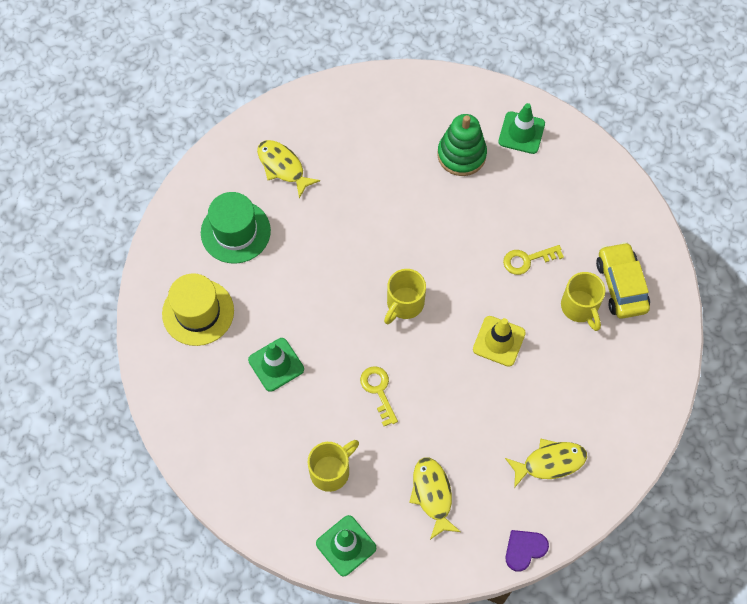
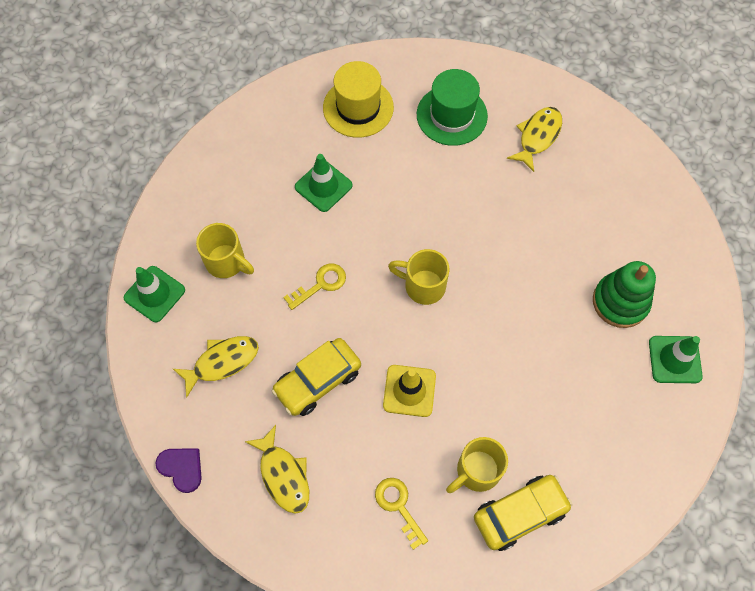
camera: 75 degrees right, 0 degrees up
(471, 414) = (318, 381): none -> yellow car
(527, 260) = (516, 400): yellow key -> yellow key (398, 506)

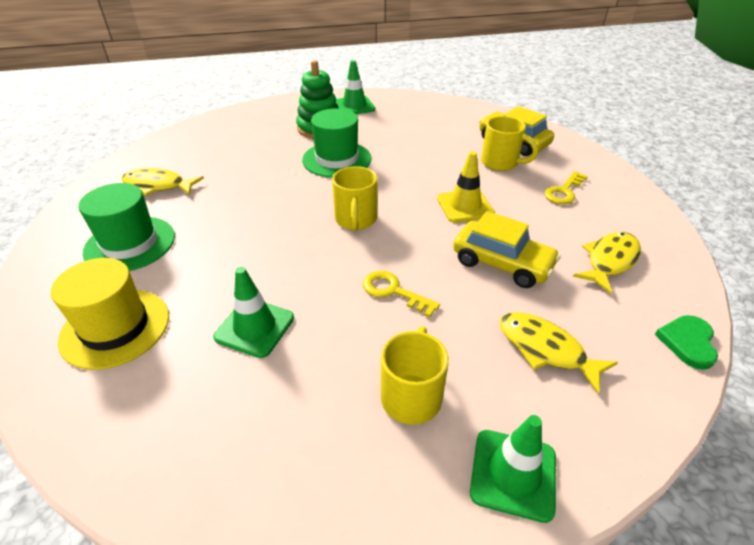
camera: 110 degrees left, 25 degrees down
(181, 468) = (688, 342): purple heart -> green heart
(540, 300) = (337, 159): none -> green hat

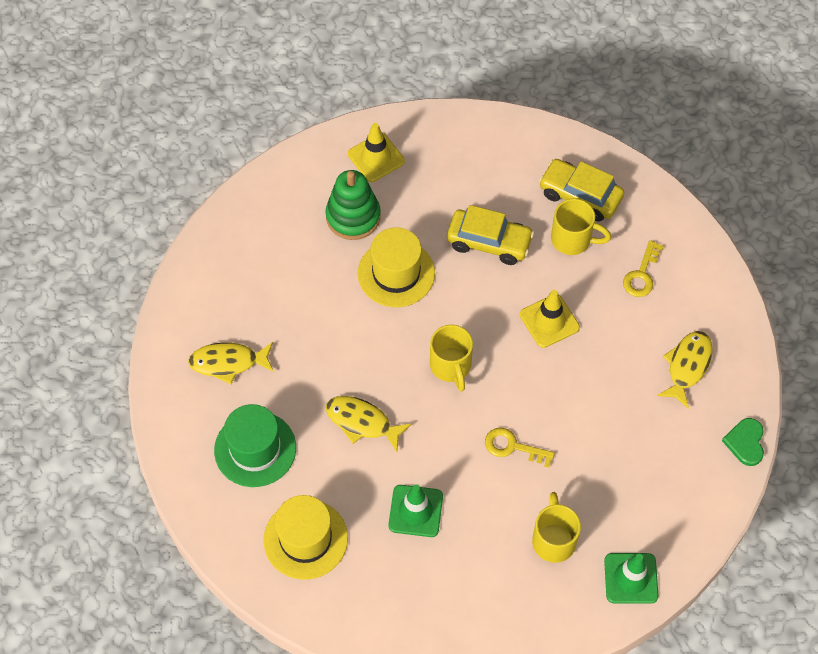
camera: 15 degrees left, 20 degrees up
(337, 159) = (396, 273): green hat -> yellow hat
(354, 106) = (376, 157): green traffic cone -> yellow traffic cone
(502, 263) = (596, 392): yellow car -> yellow car (489, 242)
(546, 349) = (642, 476): yellow fish -> yellow fish (362, 422)

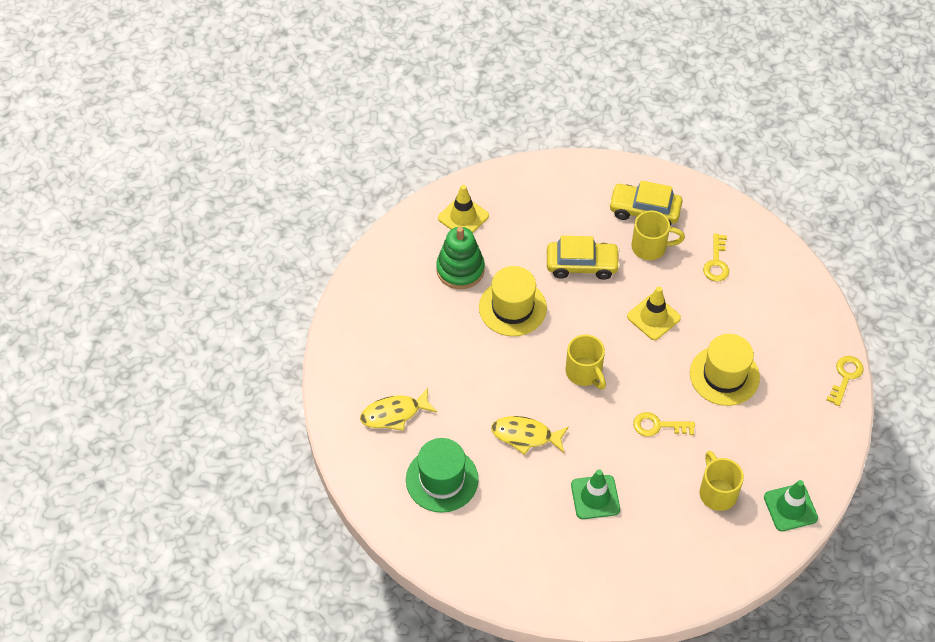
camera: 15 degrees left, 5 degrees down
(305, 539) = (510, 543): yellow hat -> yellow hat (724, 375)
(687, 366) = (778, 327): yellow fish -> none
(745, 442) = (845, 377): green heart -> yellow key

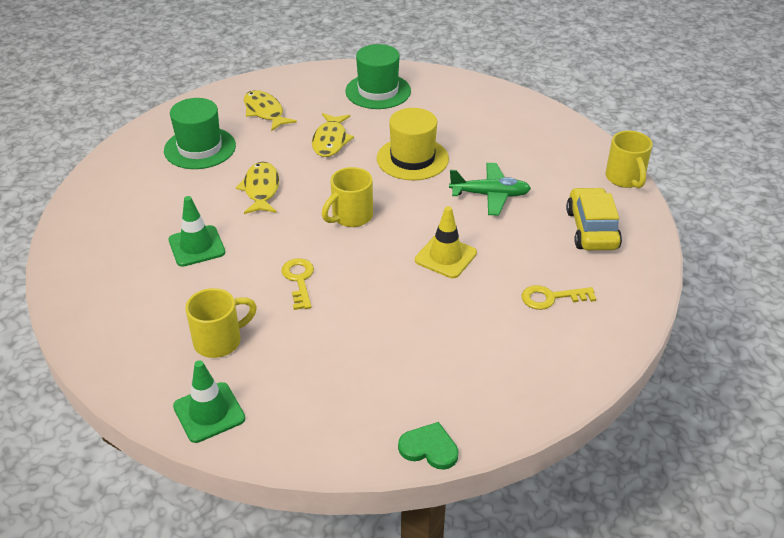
camera: 75 degrees right, 15 degrees down
(389, 309) = (378, 91): none -> green hat
(460, 269) = (442, 121): green stacking toy -> none
(463, 217) = (506, 113): yellow traffic cone -> none
(464, 366) = (330, 141): none -> yellow fish
(582, 265) = (490, 195): yellow car -> green plane
(650, 247) = (542, 241): yellow mug -> yellow mug (625, 179)
(724, 375) = (387, 326): yellow hat -> none
(845, 377) = (429, 448): yellow key -> green heart

